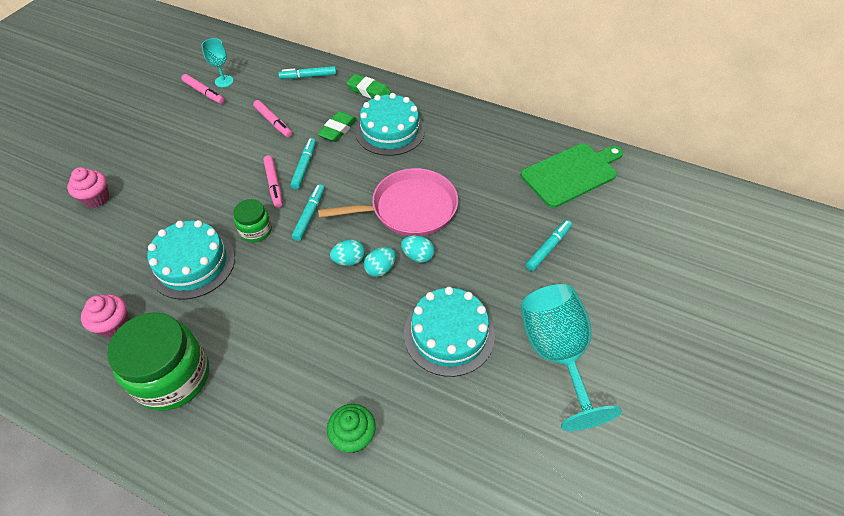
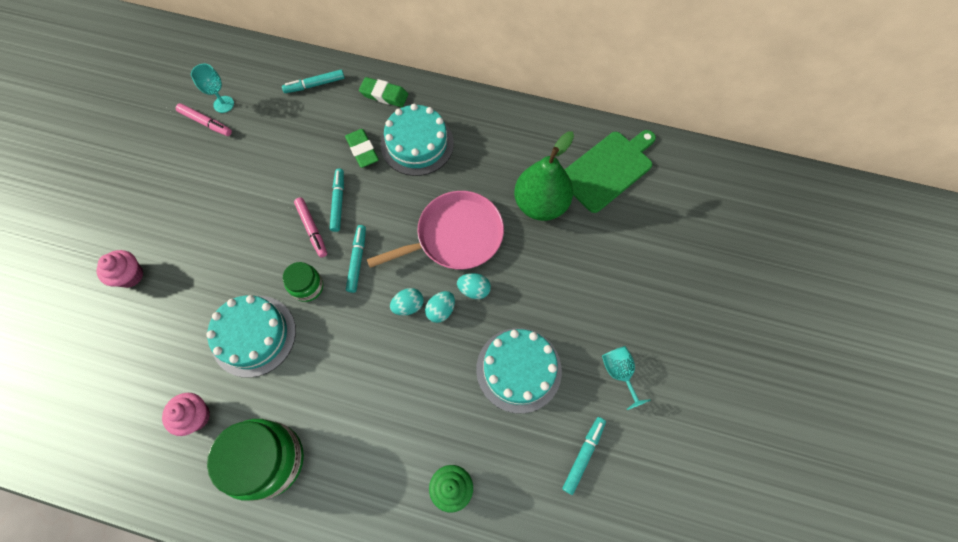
camera: 10 degrees left, 15 degrees up
(273, 122) = (291, 151): pink marker -> none
(338, 129) = (362, 150): green eraser -> green eraser turned 45 degrees counterclockwise
(499, 193) = (540, 204): none -> green pear
(548, 248) = (597, 260): turquoise marker -> turquoise marker (583, 455)
(556, 354) = (619, 373): turquoise goblet -> turquoise goblet, size x0.49

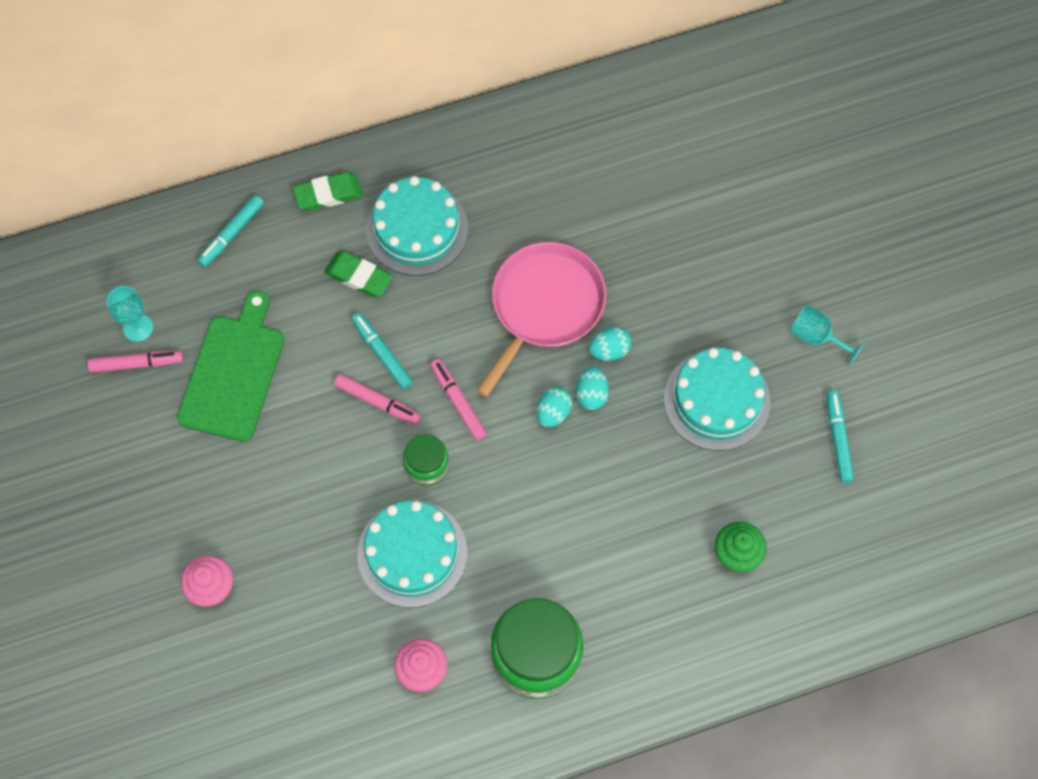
camera: 35 degrees left, 0 degrees up
(357, 260) = (458, 402): turquoise marker -> pink marker
(540, 204) = (610, 211): green pear -> none
(608, 169) = (653, 125): green cutting board -> green cutting board (233, 373)

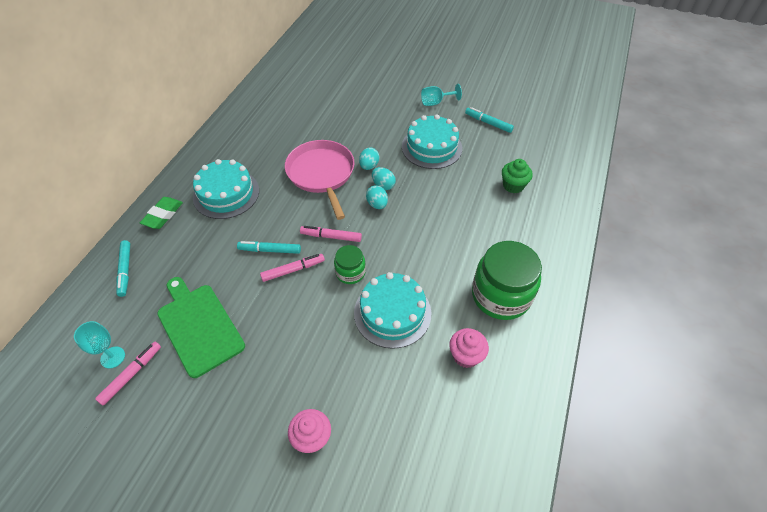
camera: 50 degrees left, 15 degrees down
(359, 277) = (219, 232): green eraser -> none

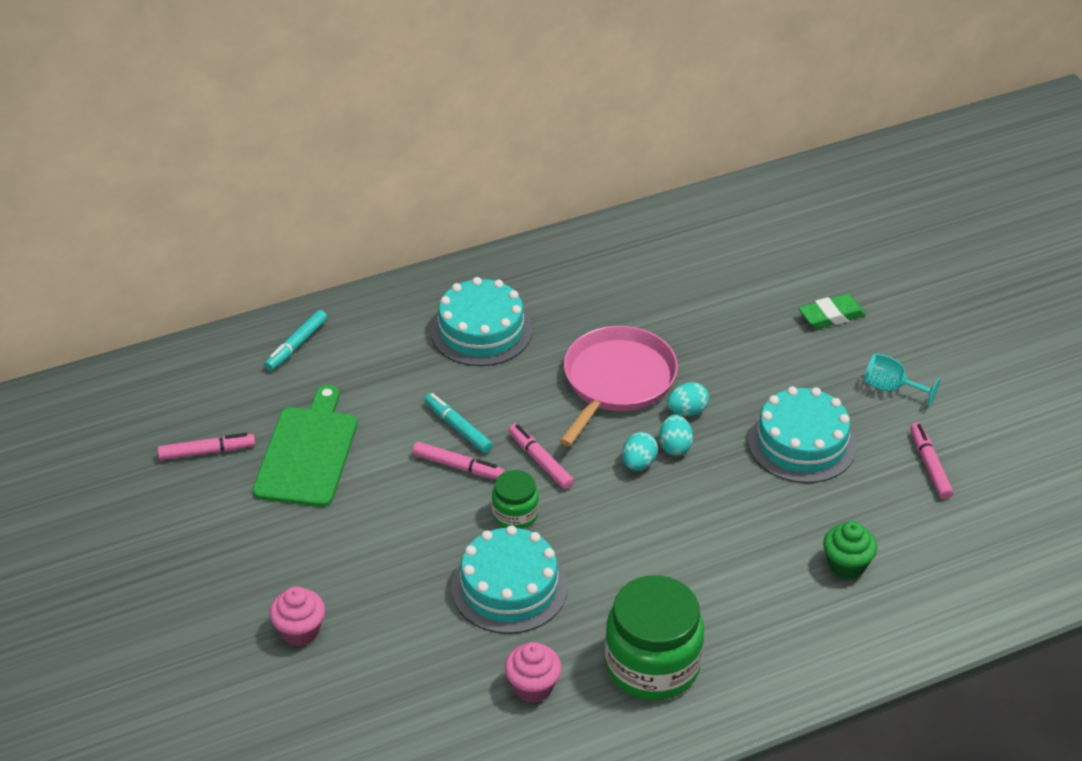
camera: 45 degrees right, 10 degrees down
(113, 357) = (206, 423): turquoise goblet -> none
(163, 215) = (390, 310): green eraser -> green eraser (831, 316)
(488, 123) = (929, 465): turquoise marker -> pink marker

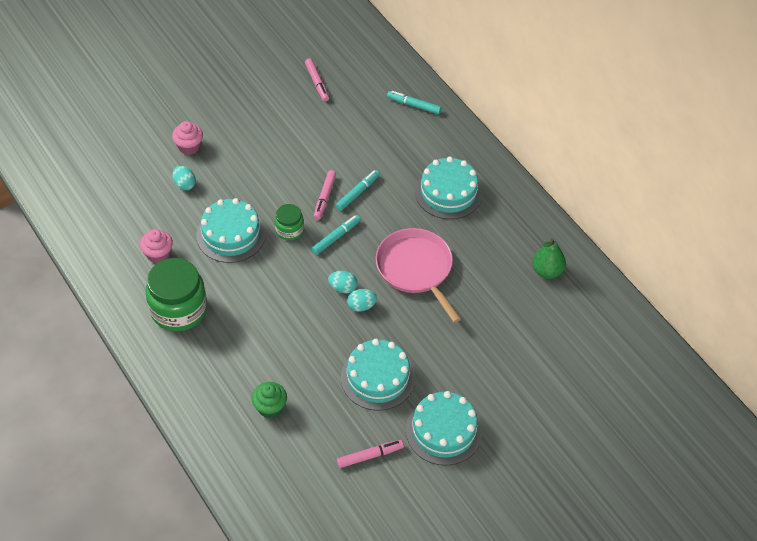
camera: 80 degrees right, 10 degrees up
(307, 453) = (324, 126): green cutting board -> none
(540, 461) = (336, 237): pink marker -> turquoise marker
(616, 381) = (416, 269): pink pan -> pink pan turned 135 degrees counterclockwise
(641, 257) = (547, 271): none -> green pear
(687, 411) = (396, 310): turquoise egg -> turquoise egg (184, 184)
(831, 316) = (513, 390): green eraser -> none
(891, 388) = (444, 431): turquoise goblet -> turquoise cake

